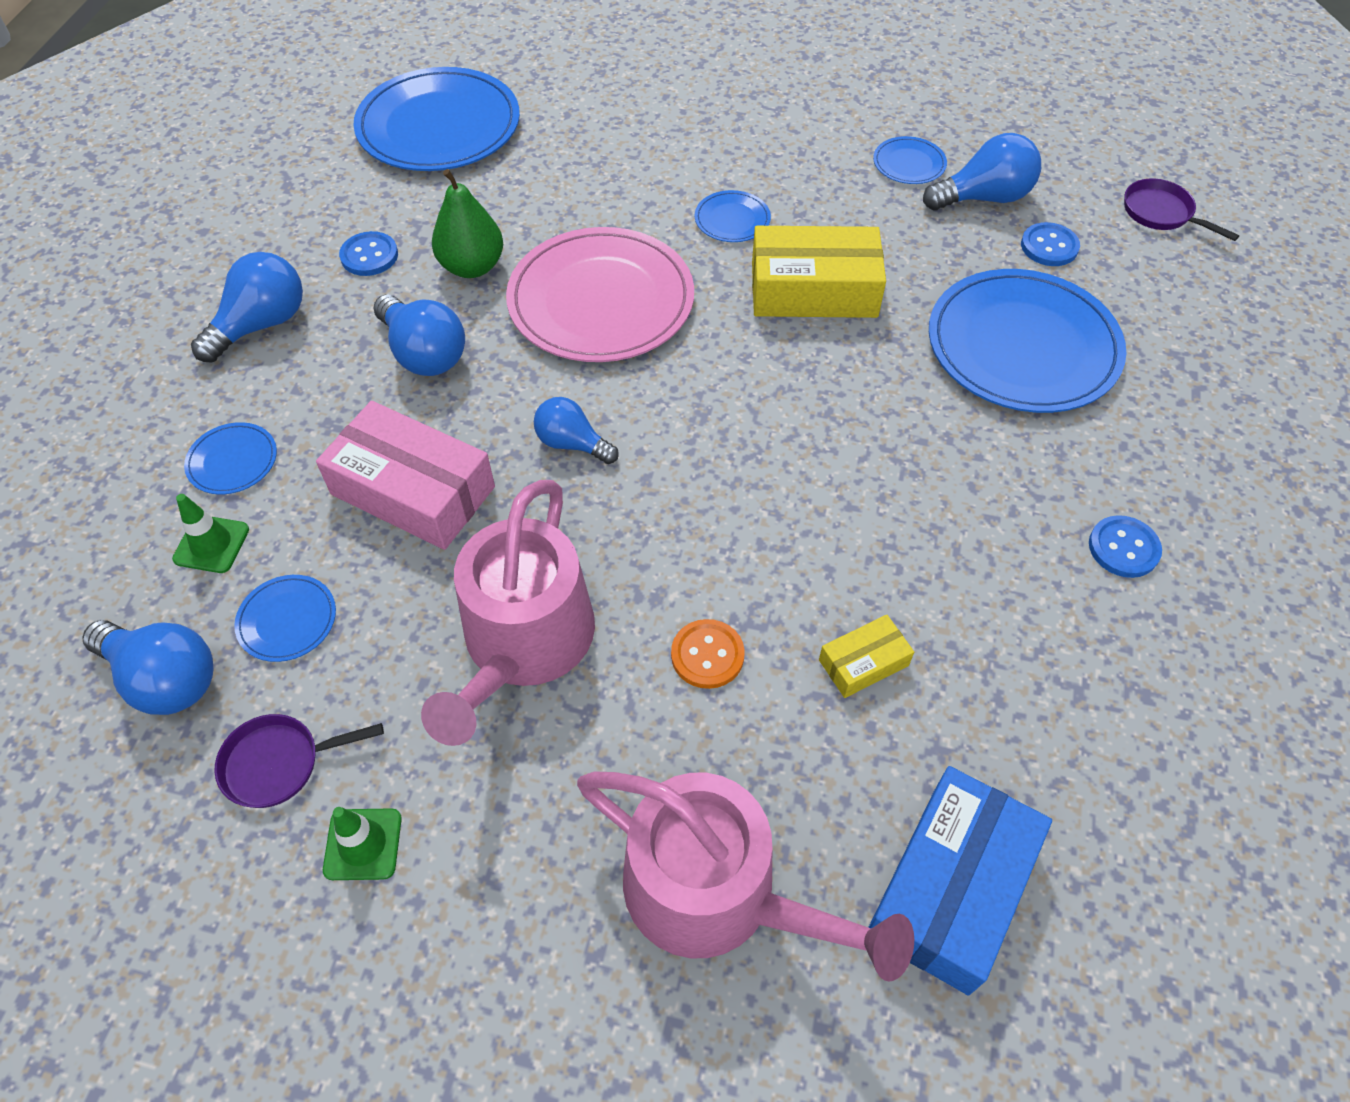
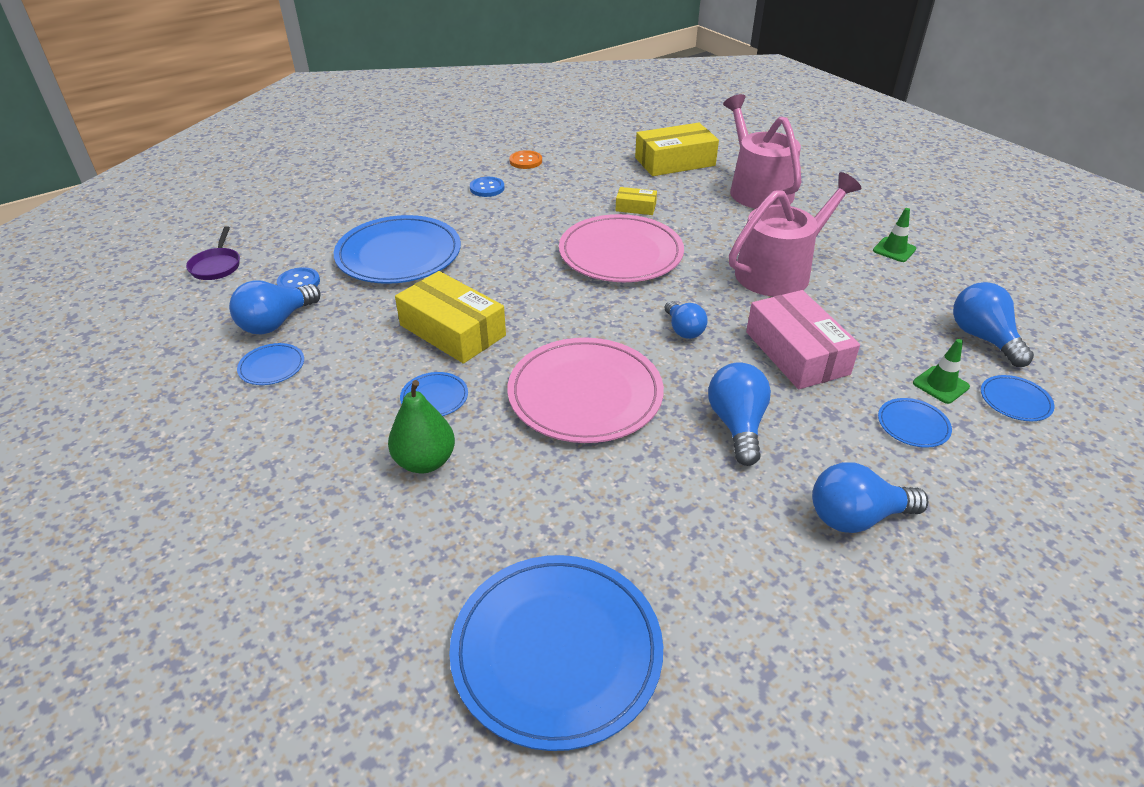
camera: 140 degrees left, 15 degrees down
(279, 763) = (925, 285): purple pan -> none
(287, 620) = (902, 331): blue plate -> blue plate (1015, 400)
(369, 256) = (729, 530): blue button -> none
(472, 267) = (652, 470): green pear -> green pear (425, 461)
(707, 655) = (697, 234): orange button -> orange button (525, 161)
(773, 531) = (620, 253): none -> pink plate
(951, 887) = (674, 161): blue box -> yellow box
(983, 198) = (276, 322): blue light bulb -> blue light bulb turned 75 degrees counterclockwise

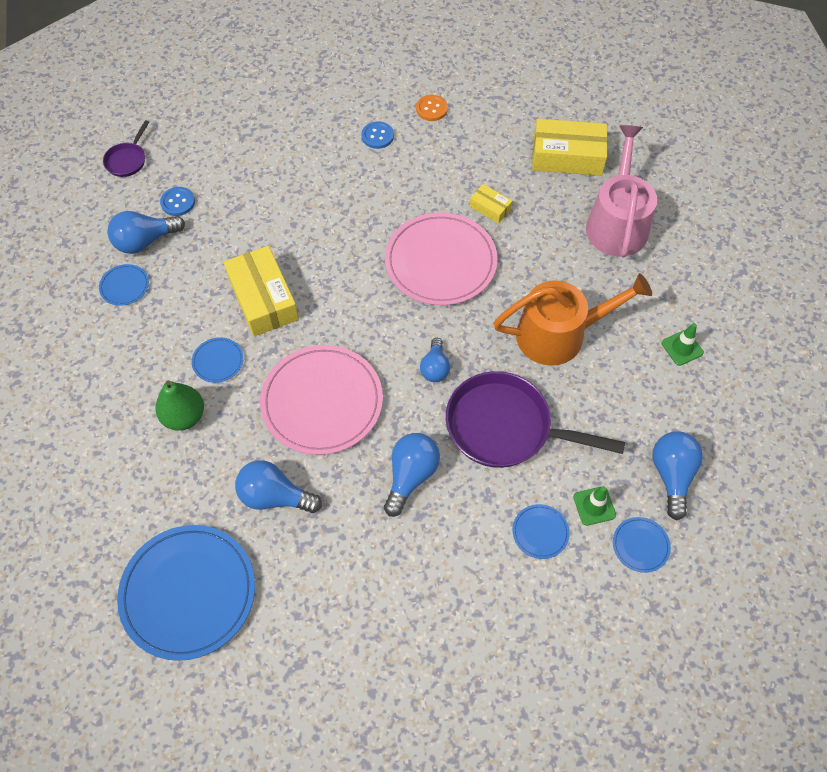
camera: 25 degrees right, 20 degrees up
(399, 254) = (265, 197): blue plate -> none
(779, 271) = (559, 334): pink watering can -> orange watering can
(796, 353) = (506, 427): pink box -> purple pan
(856, 517) = (436, 587): blue light bulb -> blue light bulb (274, 496)

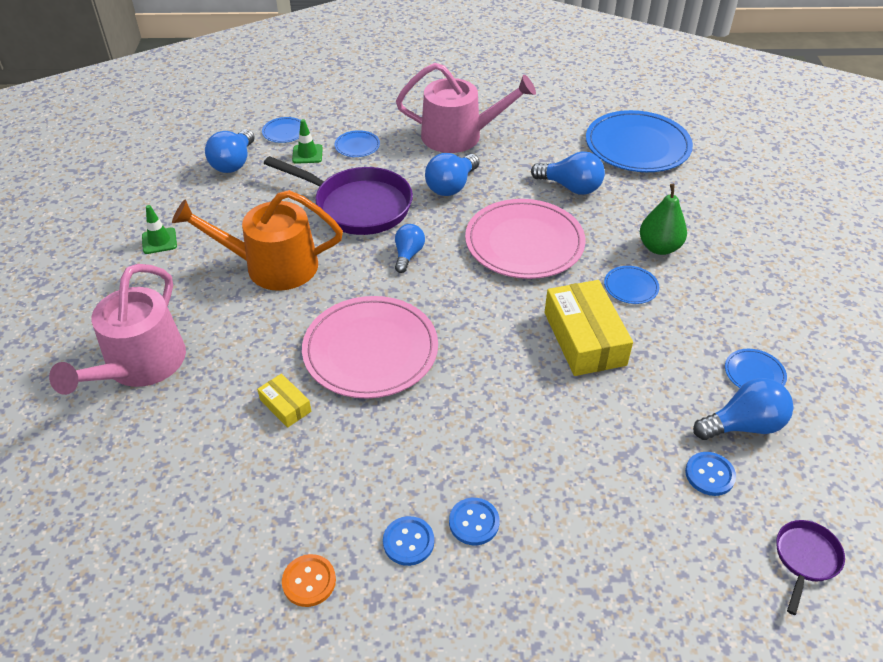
camera: 170 degrees left, 15 degrees down
(338, 152) = (474, 522): none -> blue button
(418, 575) = (459, 136): none -> pink watering can
(567, 156) = (146, 463): yellow box -> none

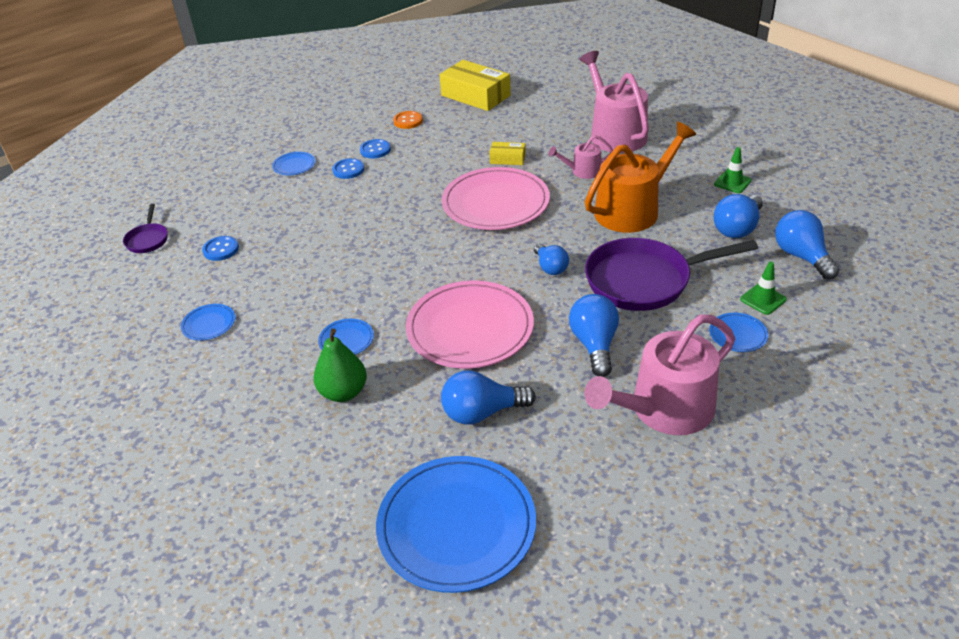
camera: 145 degrees right, 5 degrees down
(244, 335) = (583, 171): none -> pink watering can
(284, 132) = (823, 308): blue plate -> blue plate (294, 165)
(584, 338) = (356, 282): yellow box -> yellow box (475, 95)
(743, 425) = (207, 286): blue light bulb -> blue light bulb (737, 228)

